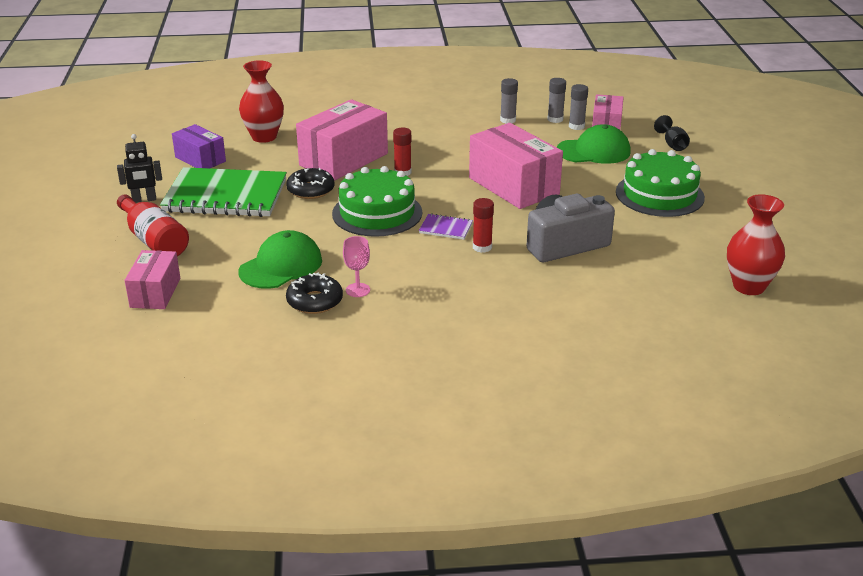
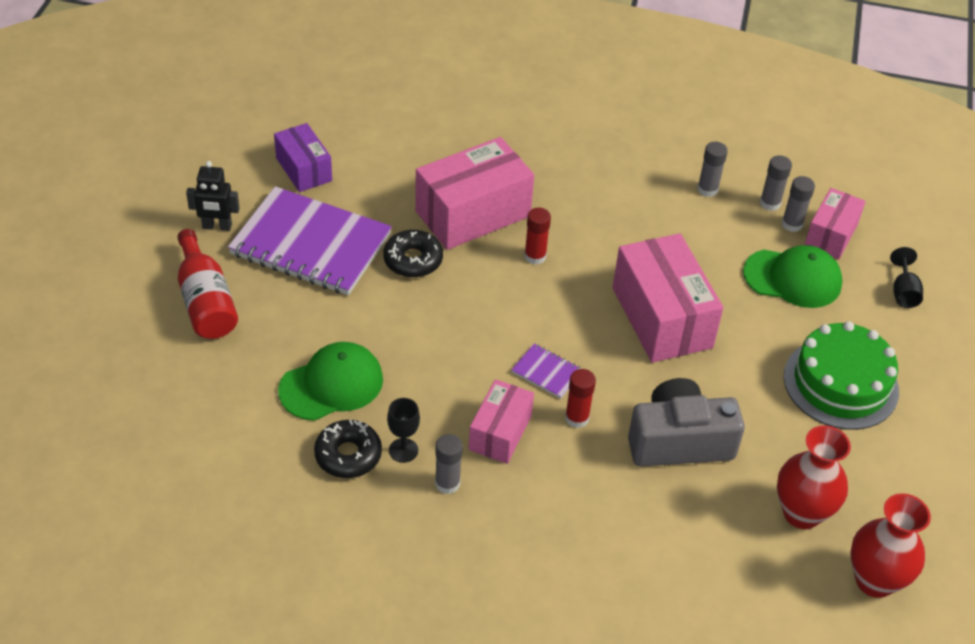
camera: 15 degrees right, 15 degrees up
(155, 293) = (179, 390): pink box -> pink box (500, 433)
(225, 196) = (310, 245): green notebook -> purple notebook
(264, 137) = (392, 146): red vase -> red vase (801, 513)
(358, 290) = (403, 450): pink goblet -> black goblet
(377, 213) = (476, 322): green cake -> none
(402, 301) = (447, 483): none -> grey glue stick

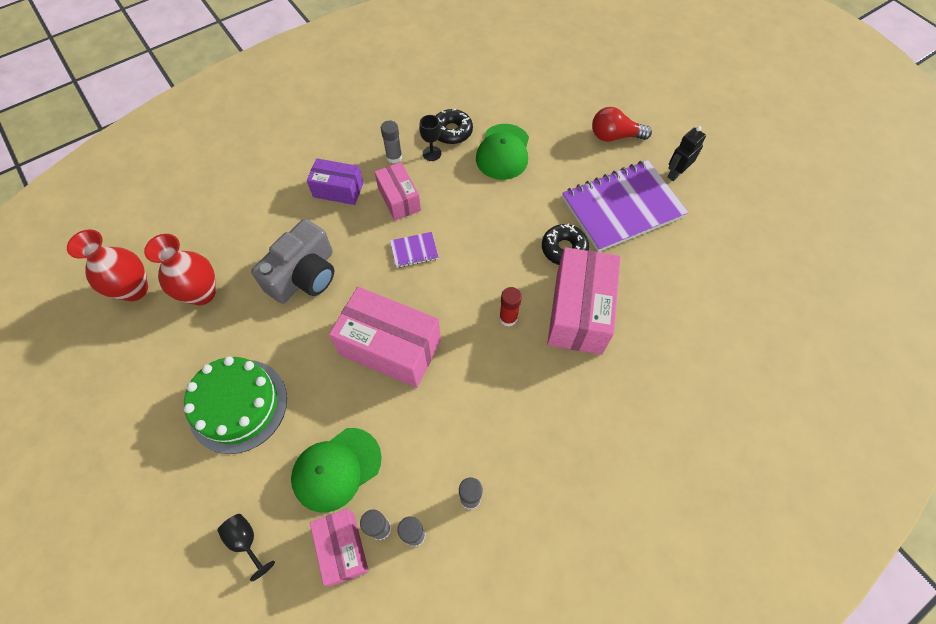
camera: 135 degrees right, 15 degrees up
(205, 301) = (614, 136): red bottle -> red light bulb
(304, 169) = (700, 247): purple box -> purple box (338, 190)
(577, 418) = (371, 240): red glue stick -> none

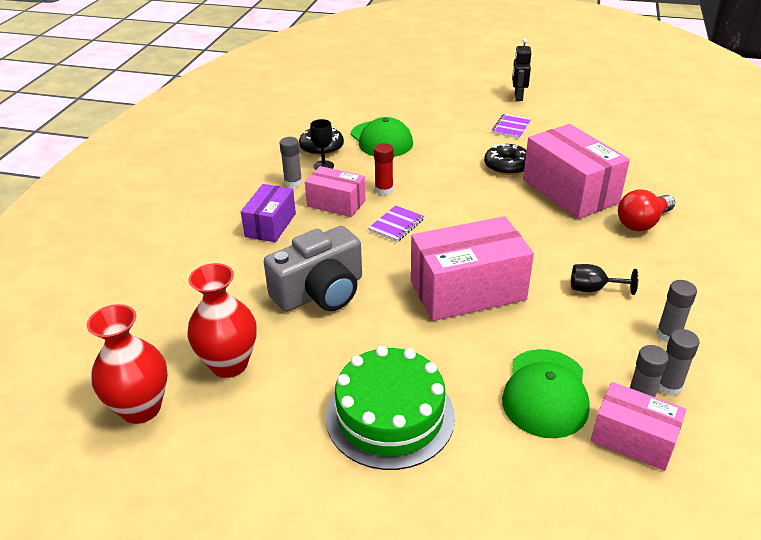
camera: 40 degrees left, 25 degrees down
(246, 541) = (549, 504): black goblet -> black goblet (594, 289)
(304, 275) = (320, 292): grey camera -> grey camera turned 60 degrees clockwise
(338, 190) = (270, 225): purple box -> purple box turned 45 degrees counterclockwise
(508, 318) = (528, 221): red glue stick -> red glue stick (384, 190)
(614, 136) = (449, 97): red light bulb -> red light bulb (642, 223)
(622, 207) = (511, 127): purple notebook -> purple notebook, size x0.41

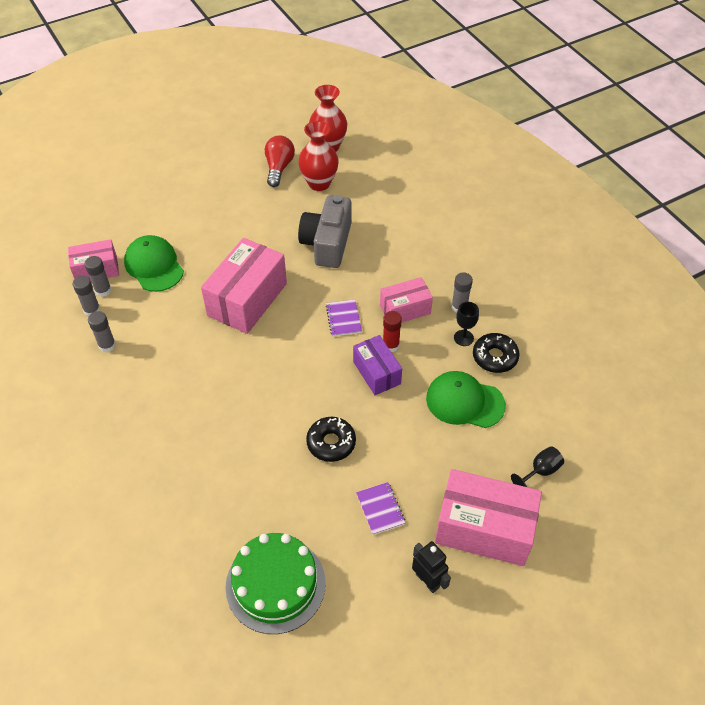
camera: 135 degrees right, 15 degrees up
(270, 225) = (419, 264): purple box -> purple box (376, 373)
(390, 416) = (218, 210): green cake -> green cake (275, 584)
(570, 191) = (255, 445): pink box -> pink box (484, 529)
(594, 289) = (172, 351): black goblet -> black goblet (540, 471)
(642, 223) = (176, 444): red light bulb -> red light bulb (279, 168)

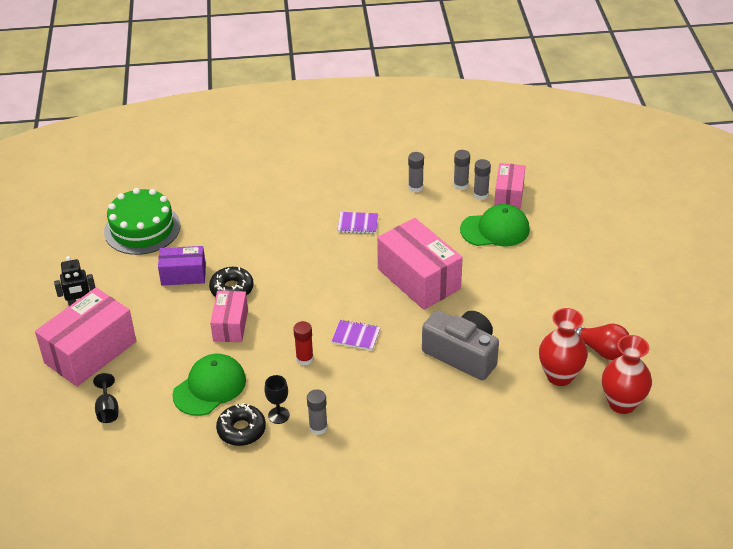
camera: 115 degrees right, 10 degrees down
(376, 373) = (281, 339): purple box -> purple box (183, 274)
(380, 509) = (154, 299): purple notebook -> purple notebook (358, 224)
(405, 309) = (340, 384): pink box -> pink box (230, 325)

